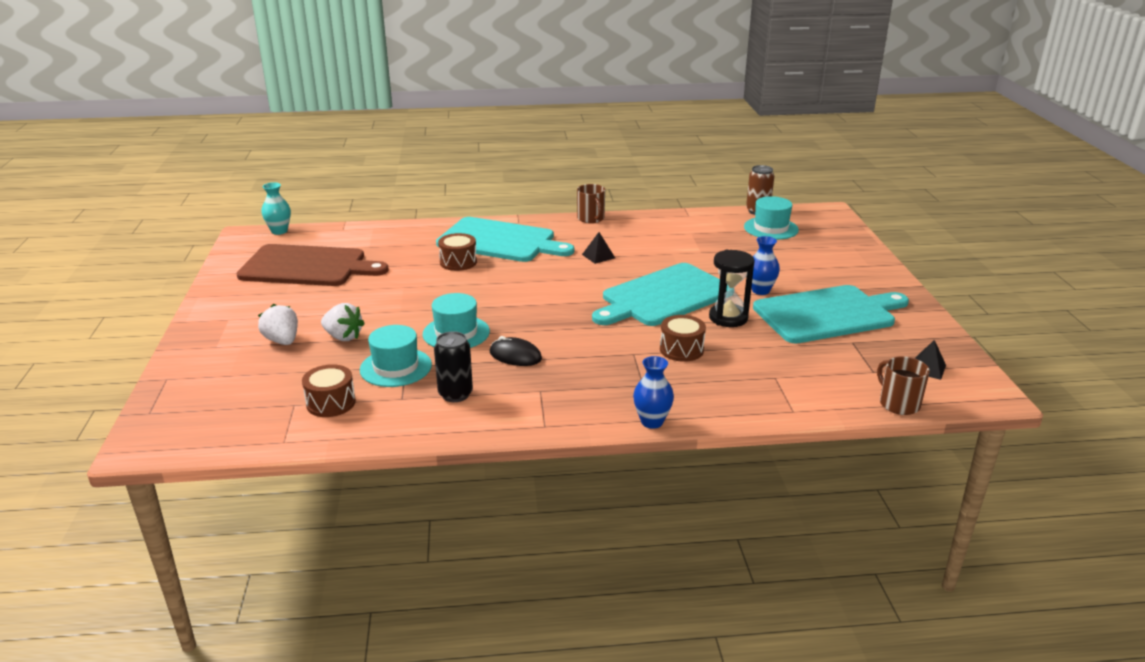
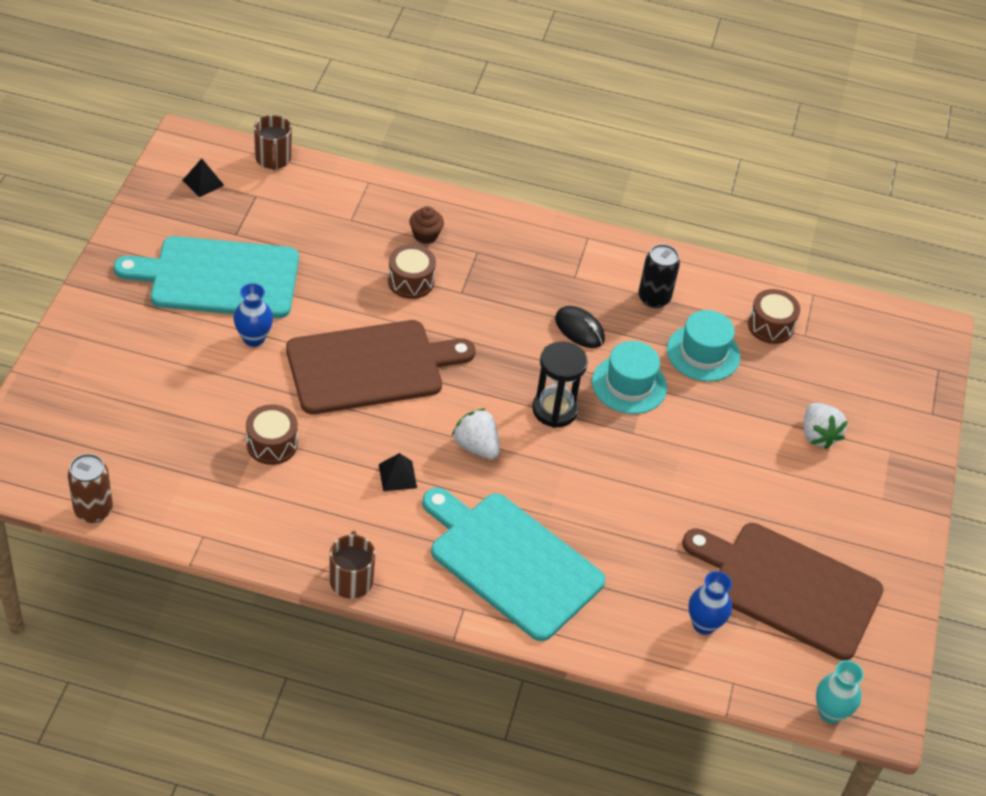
camera: 165 degrees left, 20 degrees up
(343, 337) = (751, 420): white strawberry -> white strawberry (476, 446)
(458, 262) = (586, 527): brown drum -> brown drum (272, 444)
(652, 422) = (495, 211): blue vase -> blue vase (704, 624)
(663, 296) = (371, 367): turquoise cutting board -> brown cutting board
(699, 384) = (425, 235): none -> brown cupcake
(728, 318) = (328, 308): black hourglass -> black hourglass (555, 410)
(771, 228) = (119, 458): turquoise hat -> none

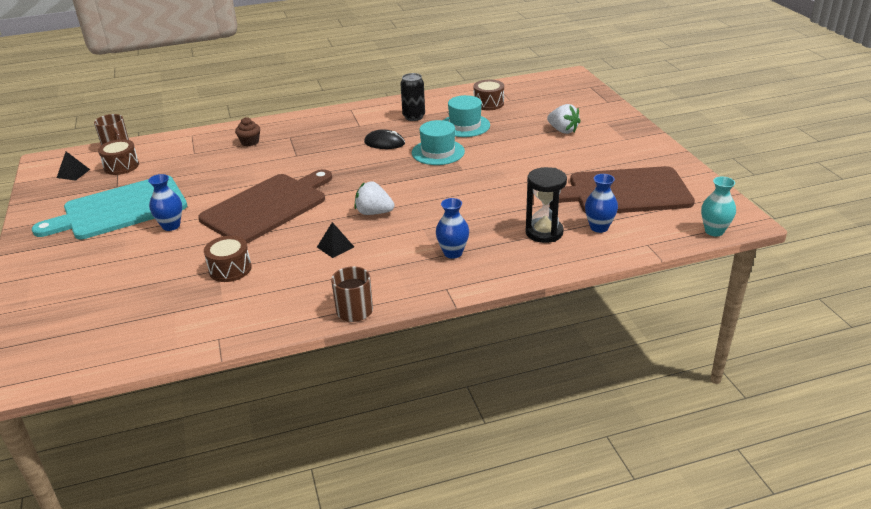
camera: 25 degrees left, 15 degrees down
(93, 510) = (112, 364): brown can -> none
(410, 281) = (259, 163): brown drum -> brown drum (121, 166)
(511, 562) = (453, 253): turquoise cutting board -> blue vase
(555, 410) = (406, 178): black hourglass -> black hourglass (544, 232)

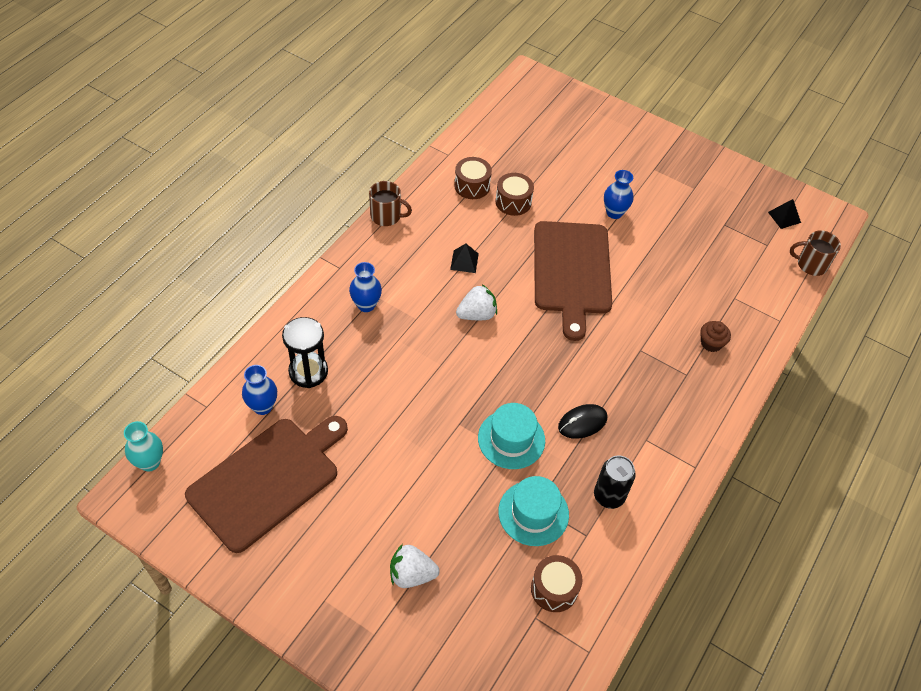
camera: 135 degrees right, 20 degrees up
(120, 209) = (679, 206): turquoise cutting board -> none
(121, 166) = (763, 246): brown drum -> brown drum (472, 186)

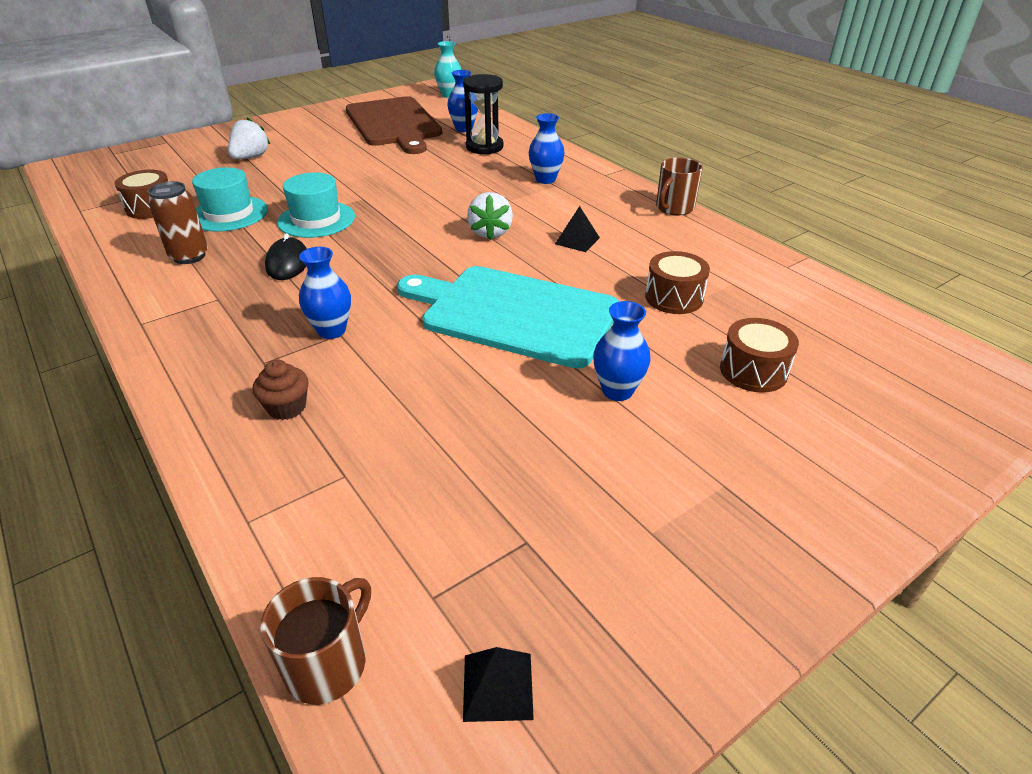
camera: 115 degrees right, 15 degrees down
(472, 186) = (716, 272): brown drum -> brown drum (753, 371)
(572, 272) = (514, 314): brown cutting board -> turquoise cutting board
(609, 496) = (189, 256): black can -> brown can
(640, 355) = (331, 331): none -> blue vase

